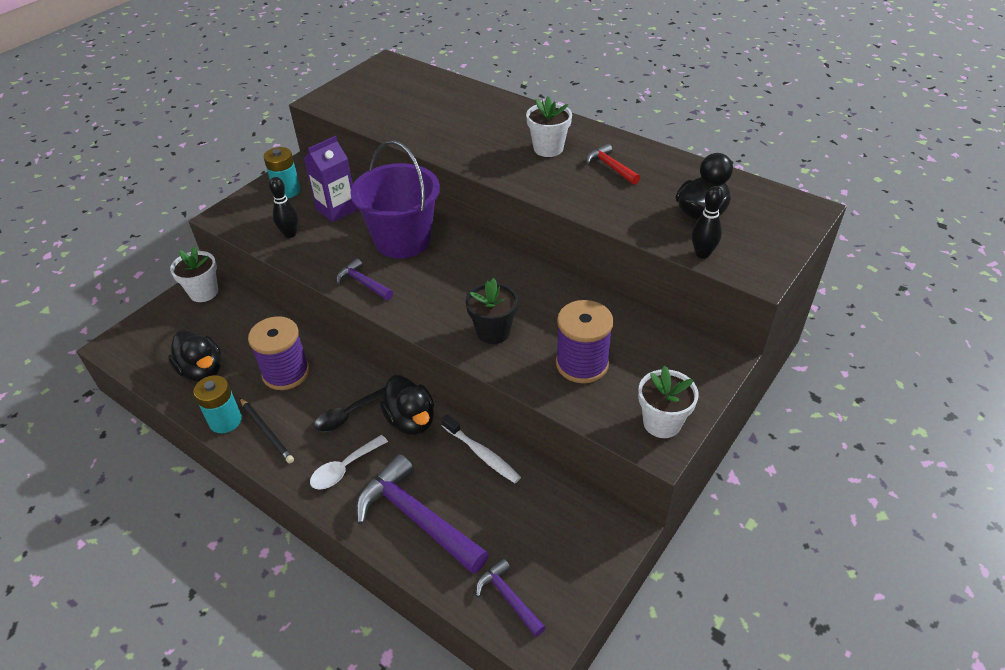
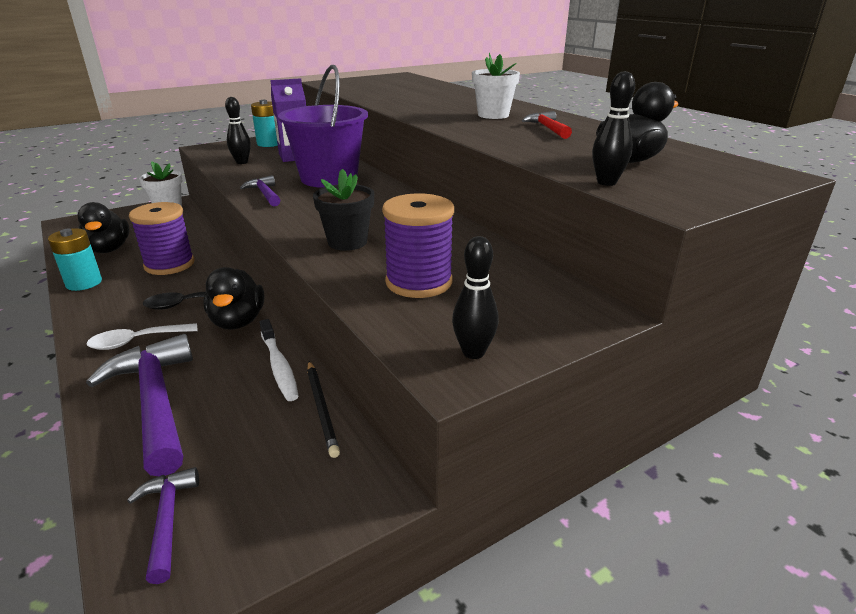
camera: 20 degrees right, 15 degrees down
(267, 431) = (106, 298): black pencil -> black pencil (322, 408)
(662, 423) = (473, 352): white flower pot -> black bowling pin

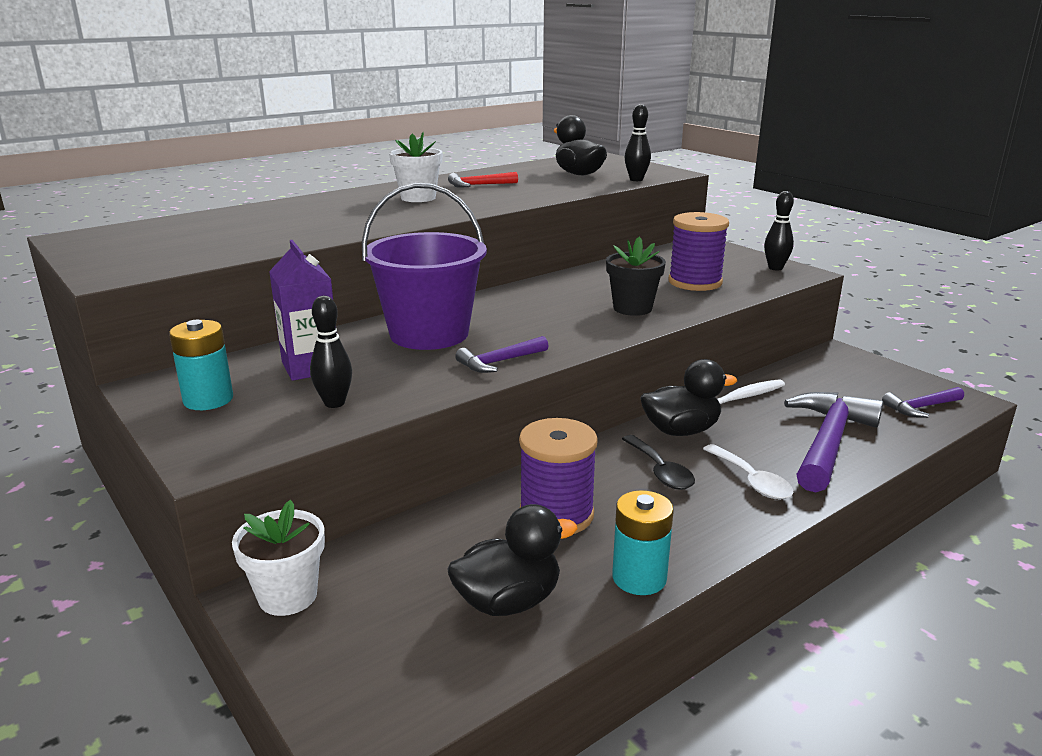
camera: 95 degrees left, 5 degrees down
(155, 402) = (828, 442): purple hammer -> purple hammer turned 150 degrees clockwise
(322, 408) = (779, 375): black pencil -> none

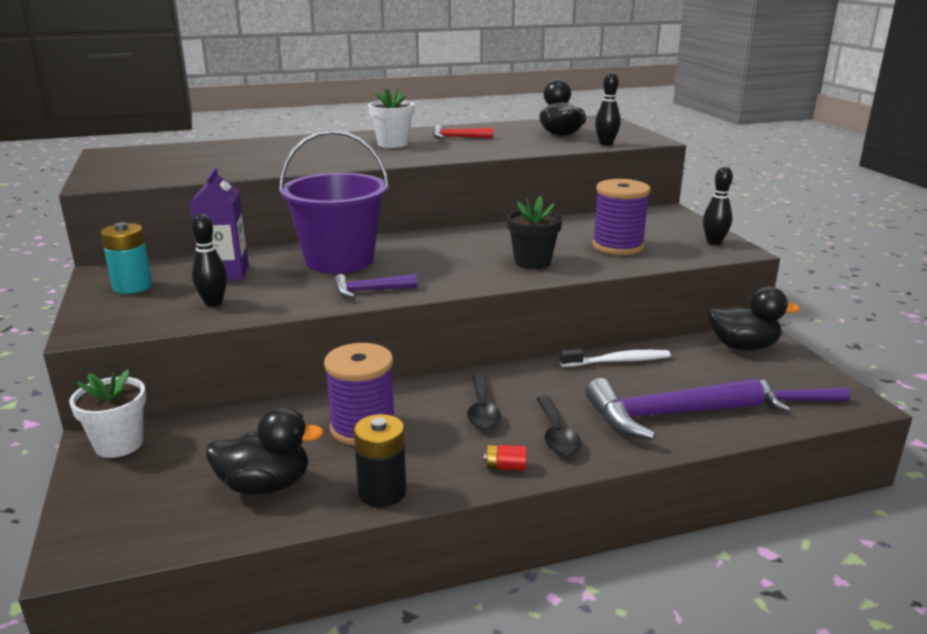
camera: 20 degrees right, 0 degrees up
(639, 578) = (382, 492): turquoise battery -> black battery
(681, 430) = (534, 380): black duck -> black duck (743, 346)
(734, 523) = (505, 467): none -> red battery
(751, 481) = (556, 434): white spoon -> black spoon
(828, 442) = (665, 415): purple hammer -> purple hammer turned 150 degrees counterclockwise

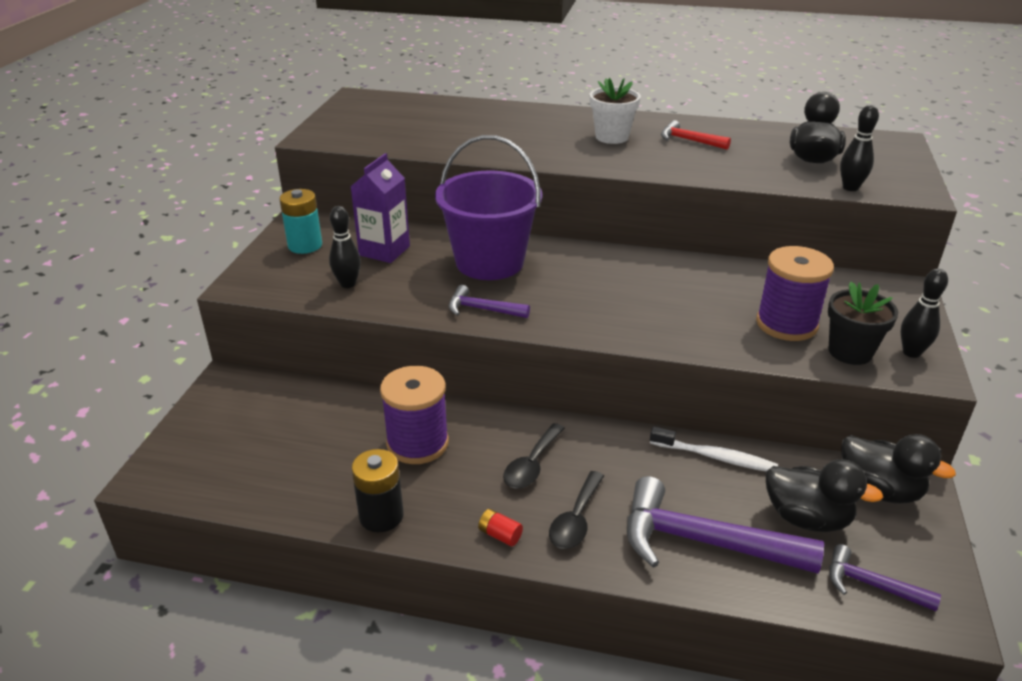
camera: 30 degrees right, 10 degrees up
(119, 444) = (236, 389): white flower pot -> none
(265, 485) = (303, 471): black duck -> black duck (807, 518)
(532, 262) = (670, 319): black flower pot -> black flower pot (850, 352)

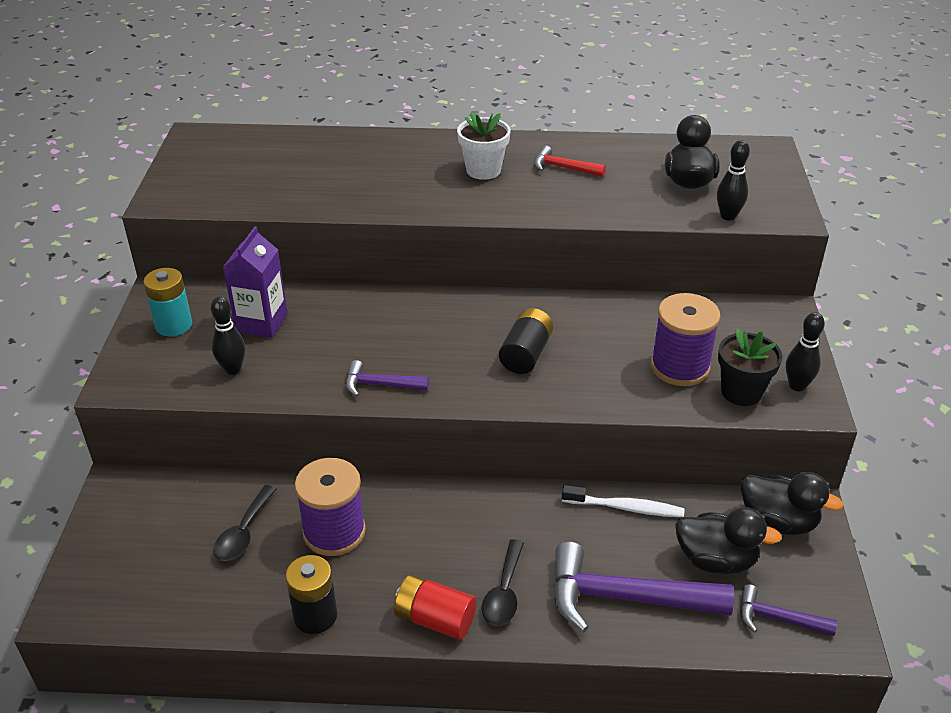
camera: 10 degrees left, 5 degrees up
(489, 262) = (376, 325): purple bucket -> none
(500, 535) = (435, 619): red battery -> red battery, size x1.91
(532, 465) = (452, 540): black spoon -> black spoon (243, 532)
(630, 298) = (526, 354): none -> black battery

